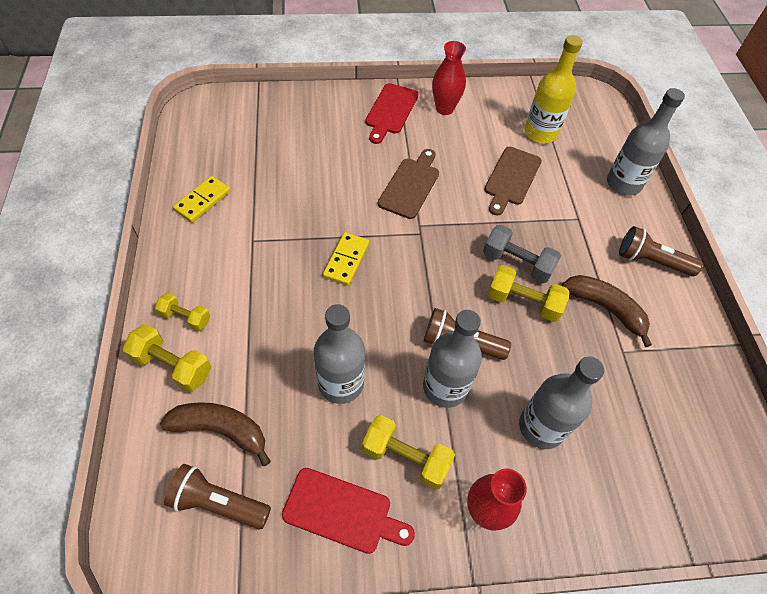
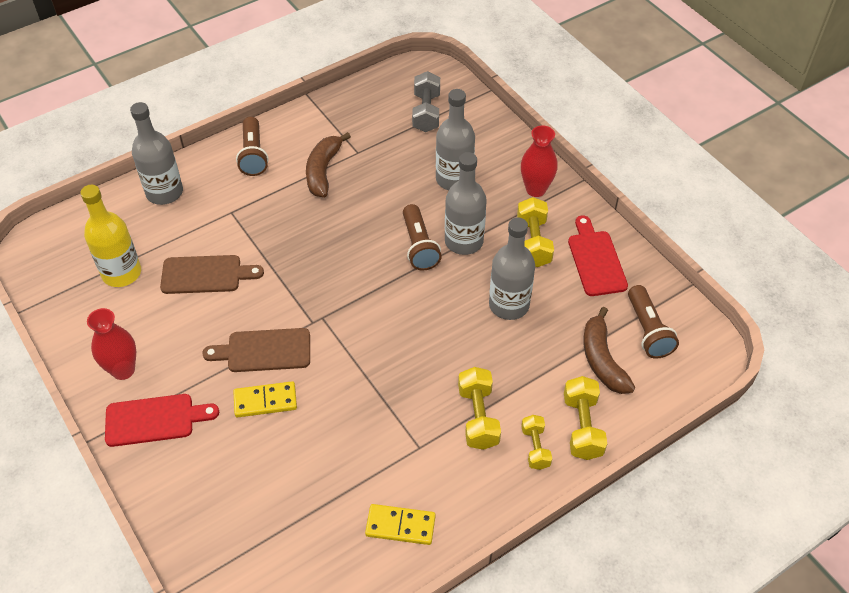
camera: 115 degrees left, 5 degrees down
(346, 260) = (391, 359): yellow domino -> yellow domino (265, 401)
(517, 263) = (312, 237): grey dumbbell -> grey dumbbell (426, 112)
(523, 302) = (351, 221): yellow dumbbell -> yellow dumbbell (478, 417)

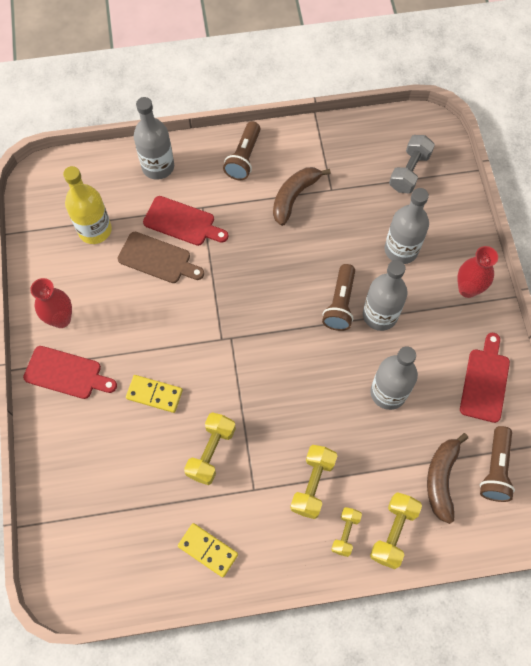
camera: 25 degrees right, 15 degrees up
(216, 232) = (182, 222): none -> red cutting board
(264, 351) = (173, 349): brown cutting board -> none
(533, 242) = (439, 341): yellow dumbbell -> yellow dumbbell (211, 452)

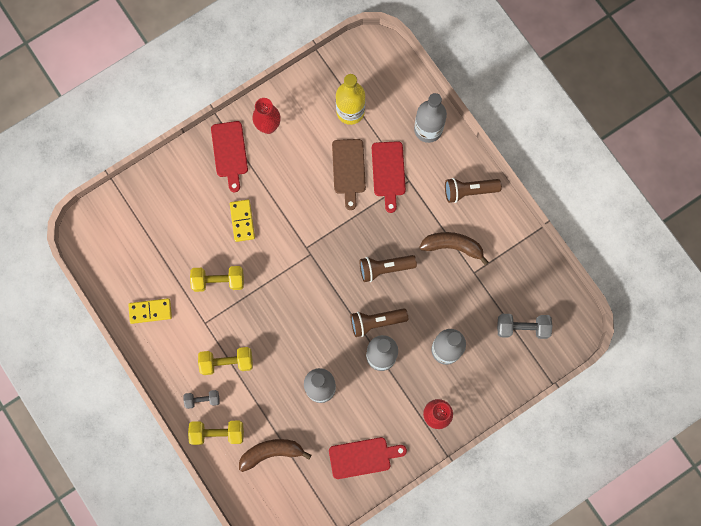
camera: 65 degrees right, 10 degrees up
(208, 550) = (150, 311): yellow domino -> yellow domino turned 75 degrees clockwise
(345, 533) = (202, 399): yellow dumbbell -> grey dumbbell
(495, 469) = (296, 489): brown flashlight -> brown flashlight (385, 268)

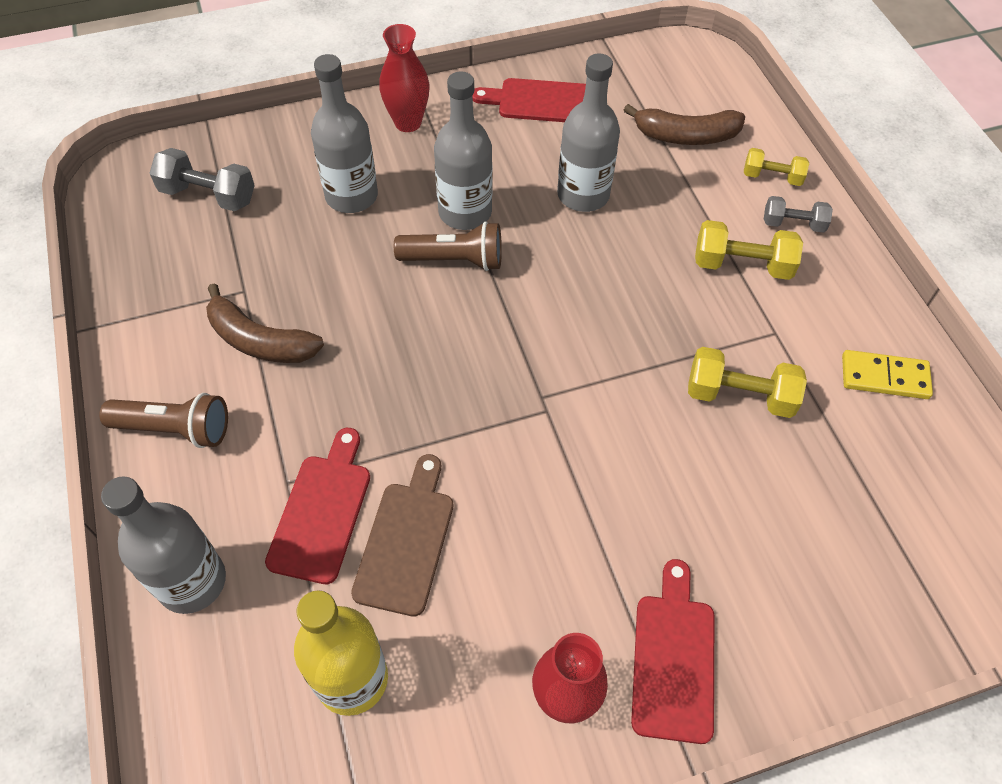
camera: 165 degrees left, 20 degrees down
(217, 433) = (772, 177): yellow dumbbell -> yellow dumbbell, size x0.65
(242, 221) = (670, 495): yellow domino -> none
(385, 268) = (405, 337): brown flashlight -> none

